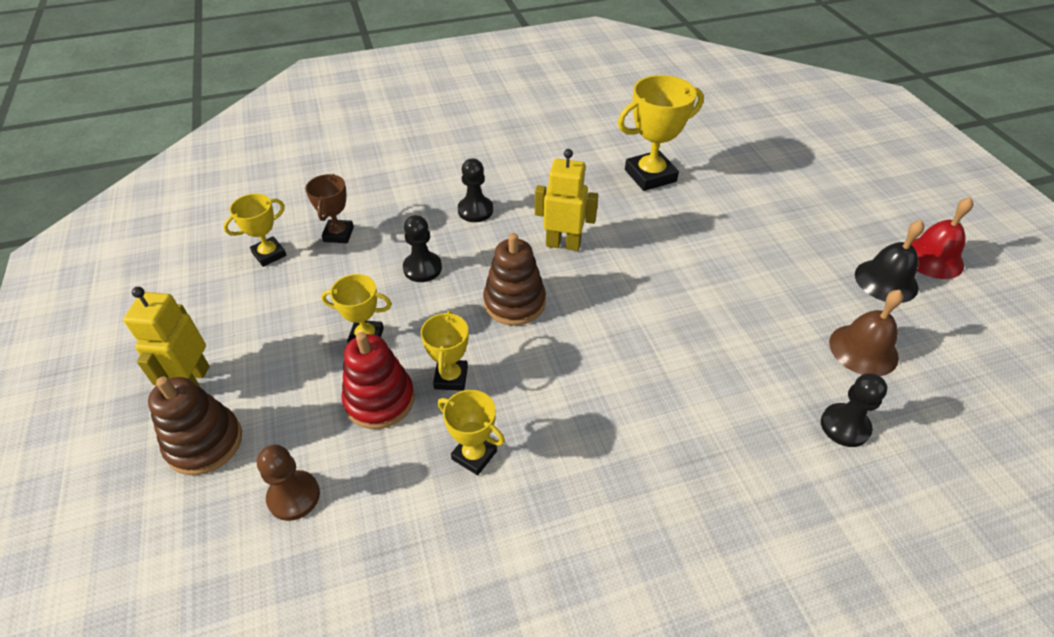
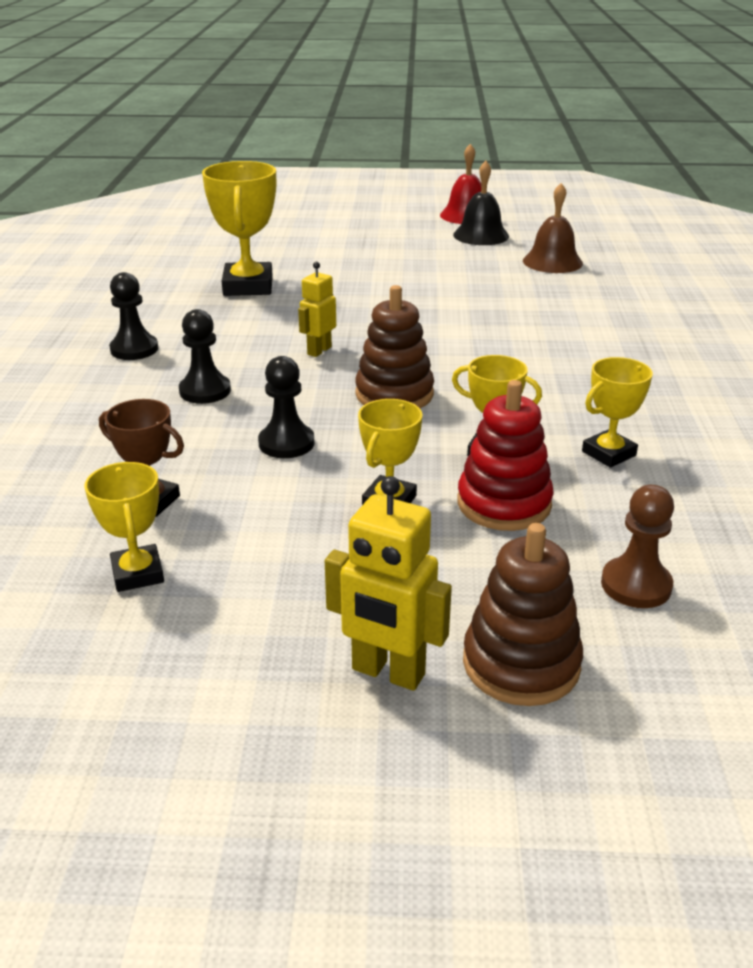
camera: 70 degrees left, 15 degrees down
(563, 244) = (319, 351): yellow robot -> yellow robot, size x0.65
(845, 426) = (629, 287): black pawn -> black pawn (134, 349)

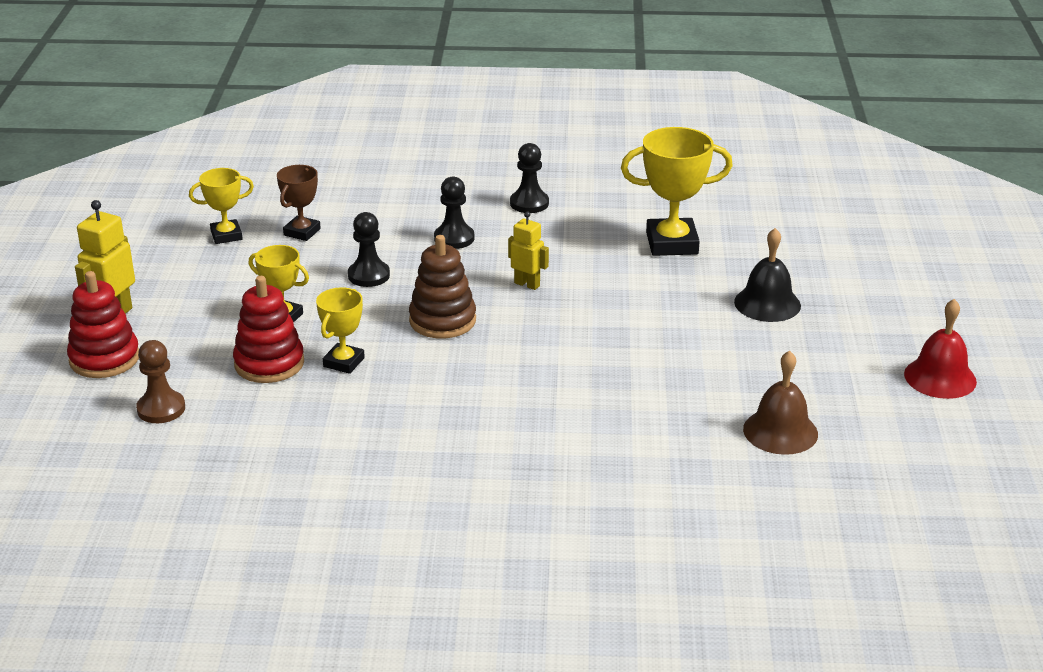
camera: 90 degrees right, 0 degrees up
(481, 235) = (863, 385): black bell -> black bell (767, 303)
(521, 663) = (104, 359): brown stacking toy -> red stacking toy
(608, 453) = (330, 418): yellow trophy -> none

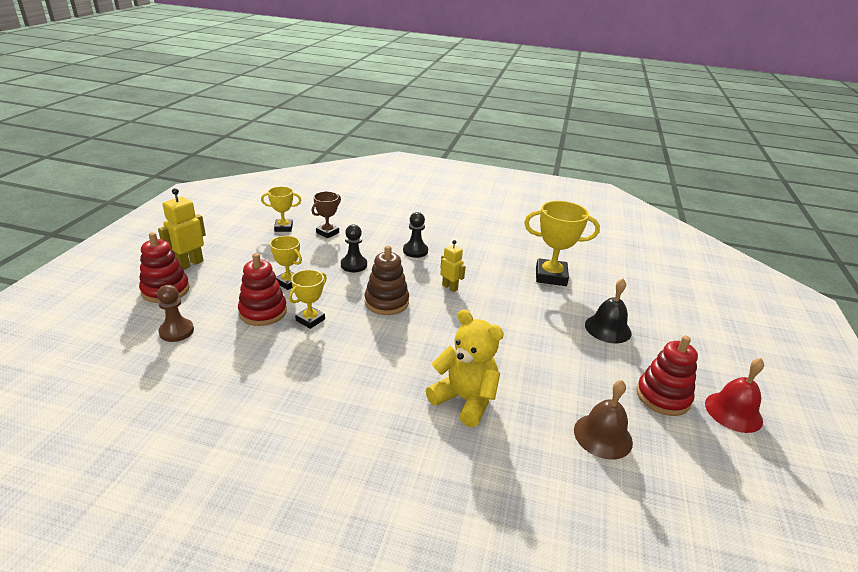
camera: 10 degrees right, 0 degrees up
(529, 203) = (468, 237): black pawn -> none
(597, 422) = (465, 400): none -> yellow teddy bear
(850, 375) = (663, 397): none -> red stacking toy

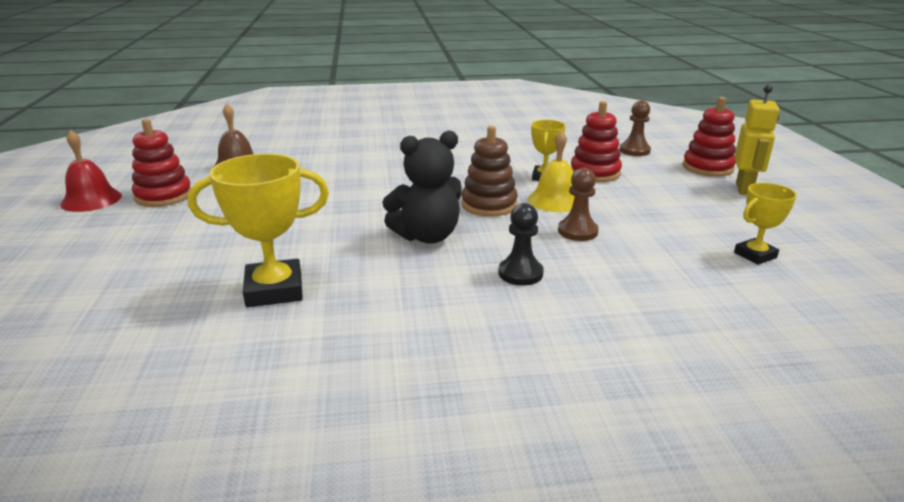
camera: 160 degrees right, 5 degrees down
(288, 282) = (617, 197): yellow trophy -> none
(327, 233) = (685, 265): brown trophy -> none
(334, 293) = (555, 200): none -> yellow bell
(354, 265) = (577, 231): black pawn -> brown pawn
(450, 287) = (427, 236): yellow robot -> black teddy bear
(465, 400) = (359, 162): yellow teddy bear -> none
(608, 328) = (199, 239): black bell -> none

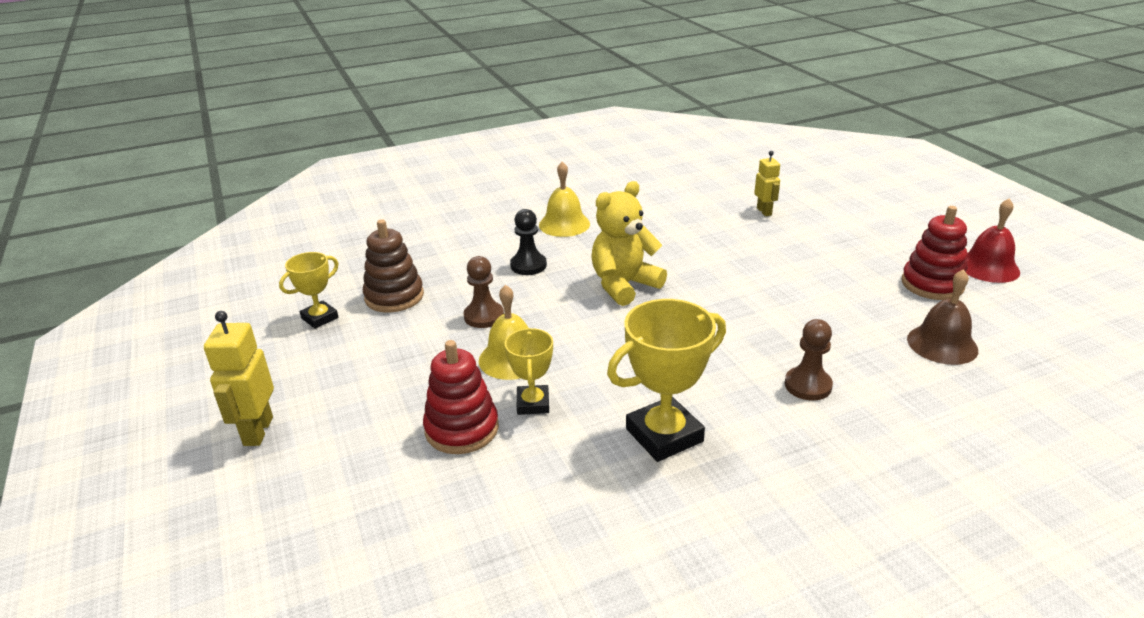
camera: 165 degrees right, 5 degrees up
(168, 293) = (764, 211): none -> yellow robot
(274, 290) = (698, 225): yellow trophy -> yellow trophy (664, 435)
(427, 236) = (624, 285): black teddy bear -> yellow teddy bear
(449, 326) = (564, 224): none -> yellow bell
(489, 205) = (585, 336): brown stacking toy -> brown stacking toy (394, 296)
(634, 151) = (386, 520): brown pawn -> brown pawn (808, 385)
(707, 167) = (279, 483): red stacking toy -> none

